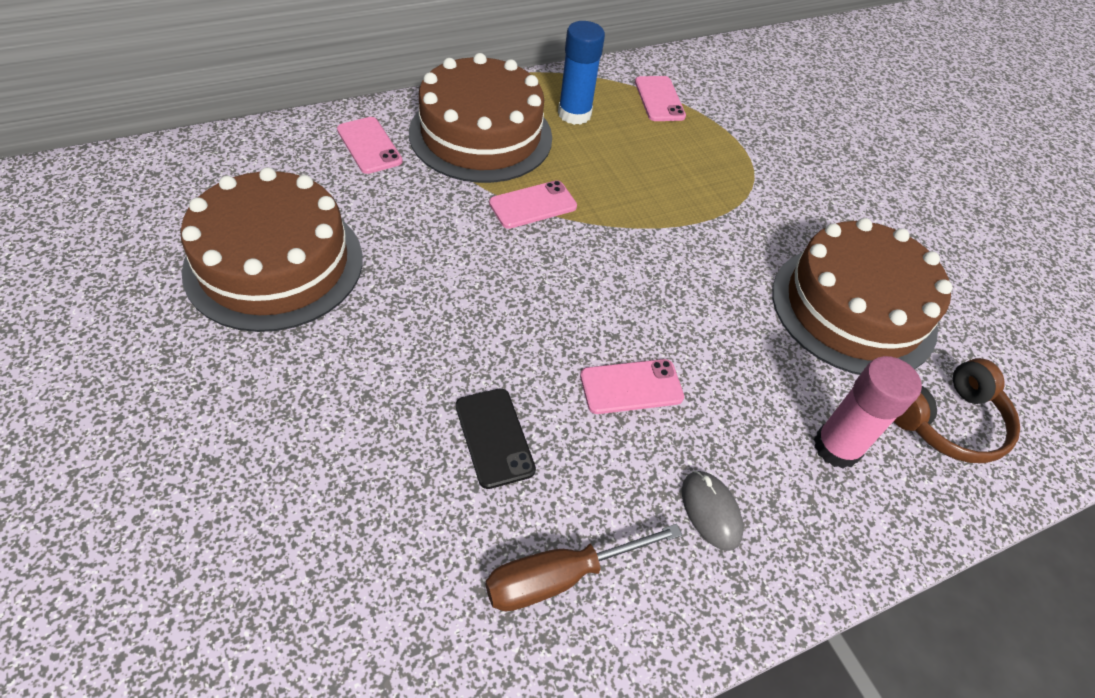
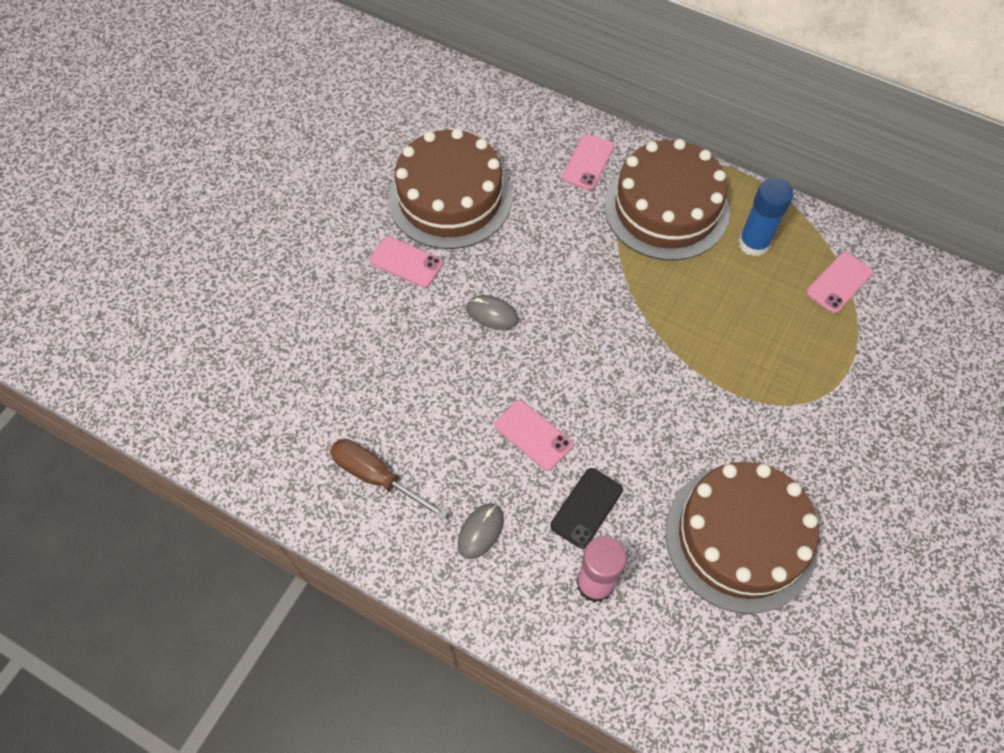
camera: 60 degrees right, 10 degrees up
(456, 325) = (492, 314): none -> grey mouse
(494, 437) = (433, 388): black phone -> black phone (586, 508)
(533, 205) = (632, 283): pink phone -> pink phone (406, 262)
(947, 422) = (686, 651): brown headphones -> none

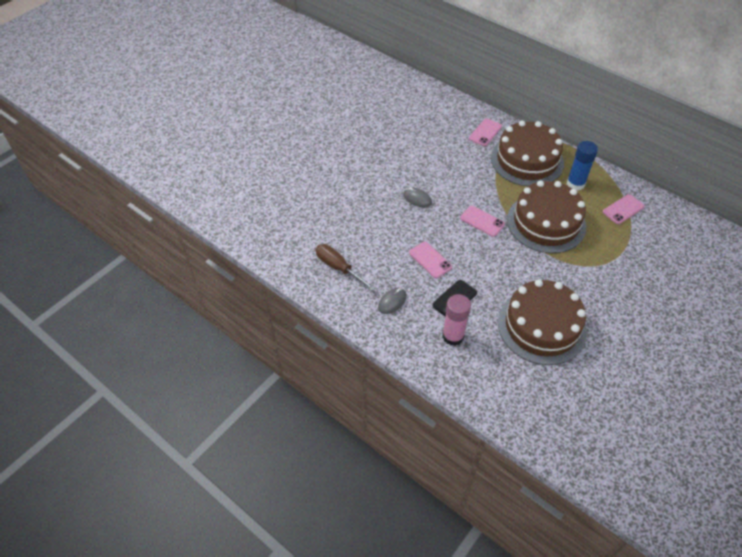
camera: 10 degrees right, 10 degrees down
(406, 262) = (373, 168): pink phone -> pink phone (482, 221)
(450, 198) = (403, 140): brown cake -> brown cake (546, 223)

